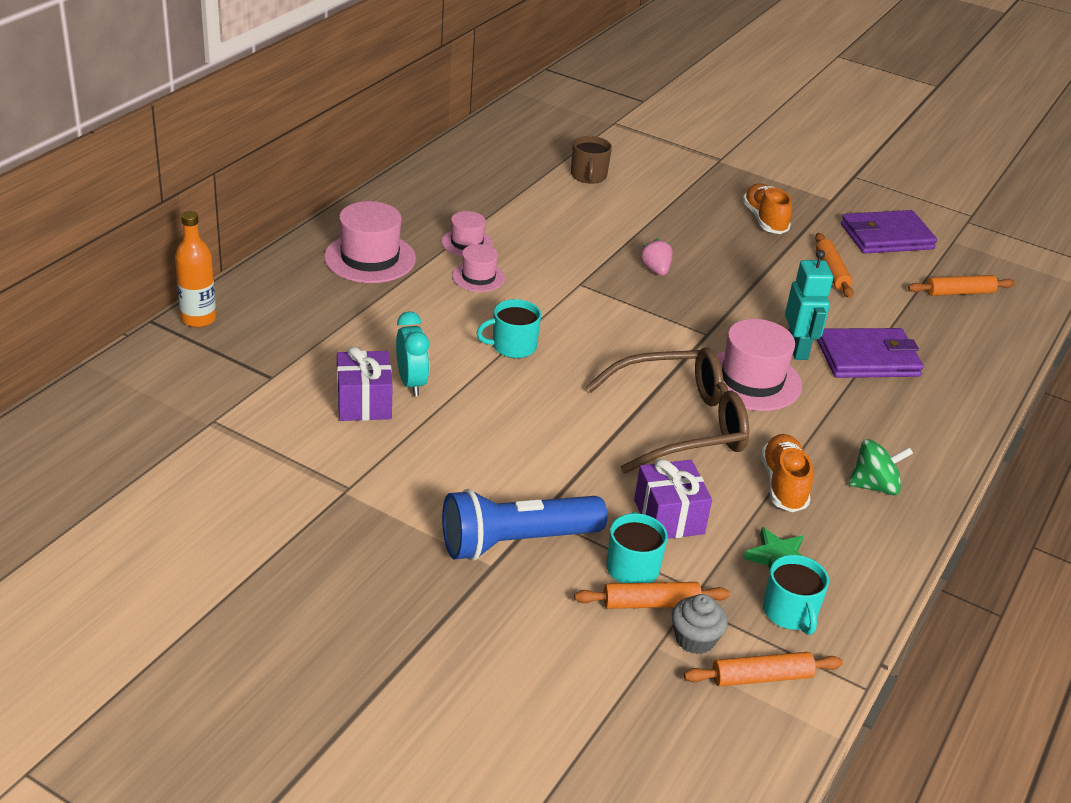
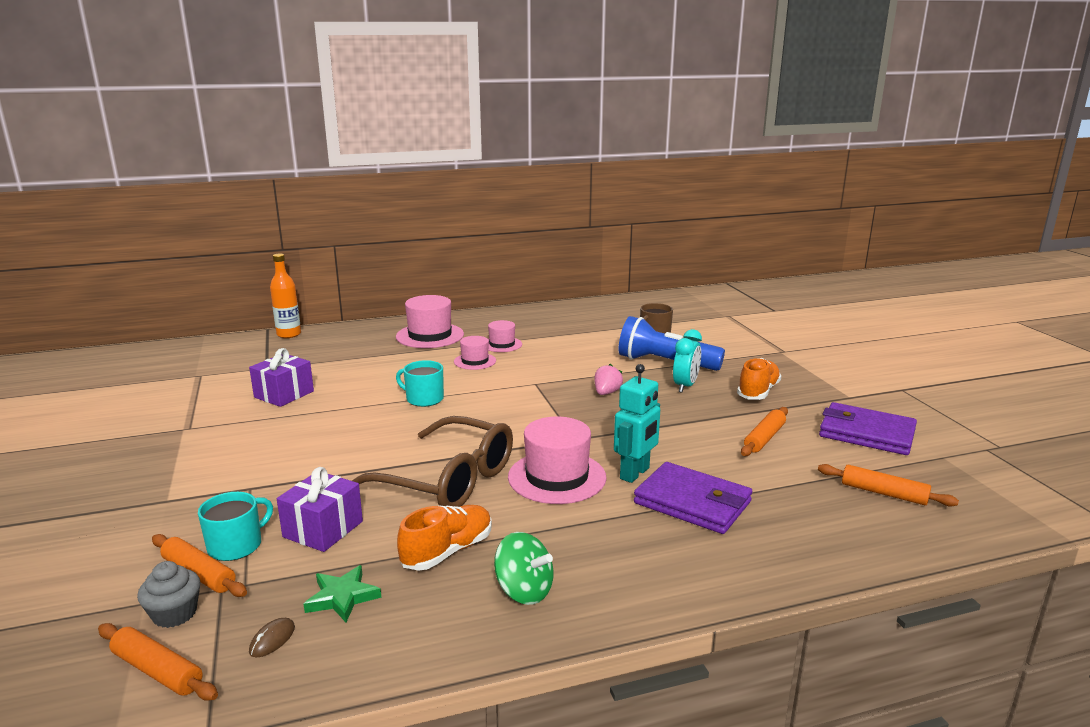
camera: 45 degrees right, 15 degrees down
(411, 383) = (328, 395): turquoise clock -> turquoise clock (685, 386)
(516, 542) = (205, 495): blue flashlight -> blue flashlight (665, 363)
(790, 612) = (272, 639): turquoise mug -> brown mouse

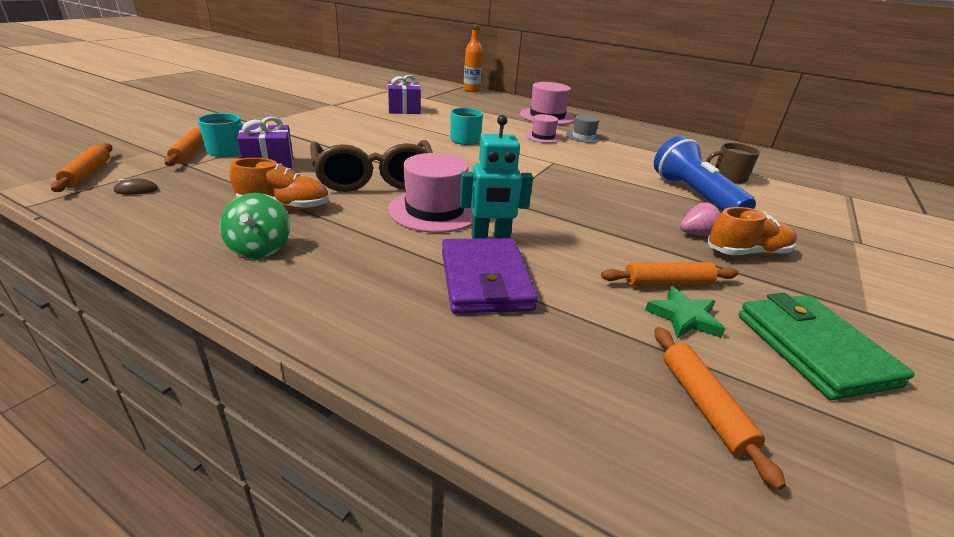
camera: 45 degrees right, 10 degrees up
(175, 614) = (146, 160): grey cupcake -> none
(342, 597) = (198, 193): green star -> green star (684, 317)
(502, 344) = (583, 136): pink hat -> grey hat
(606, 393) = (593, 189): pink strawberry -> pink strawberry (696, 234)
(685, 386) = (676, 215): turquoise clock -> none
(866, 433) = (813, 349): purple wallet -> green wallet

